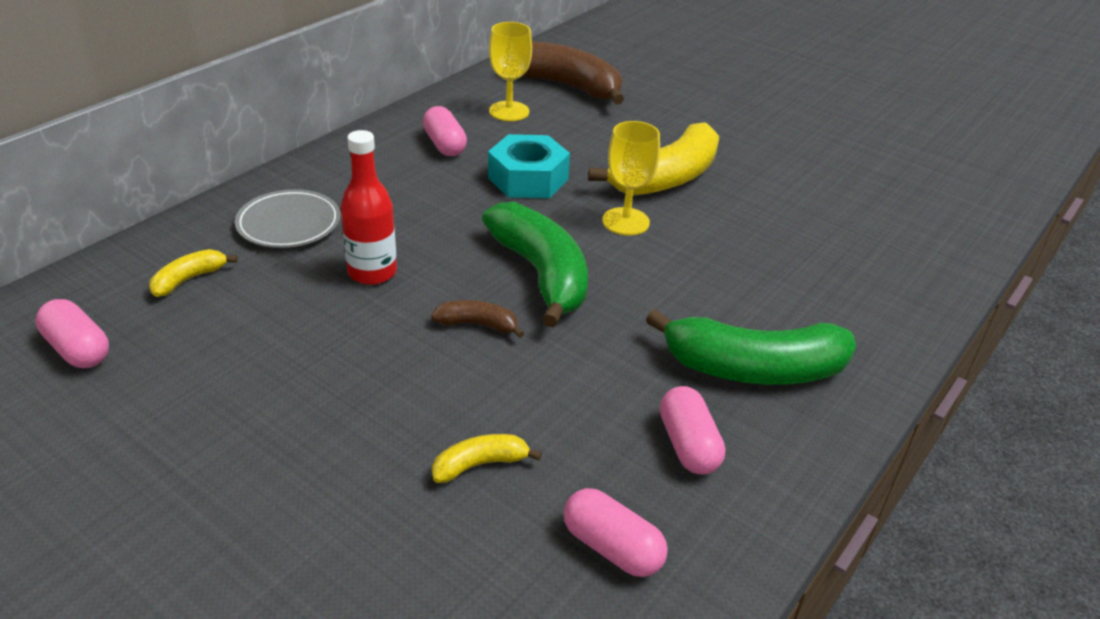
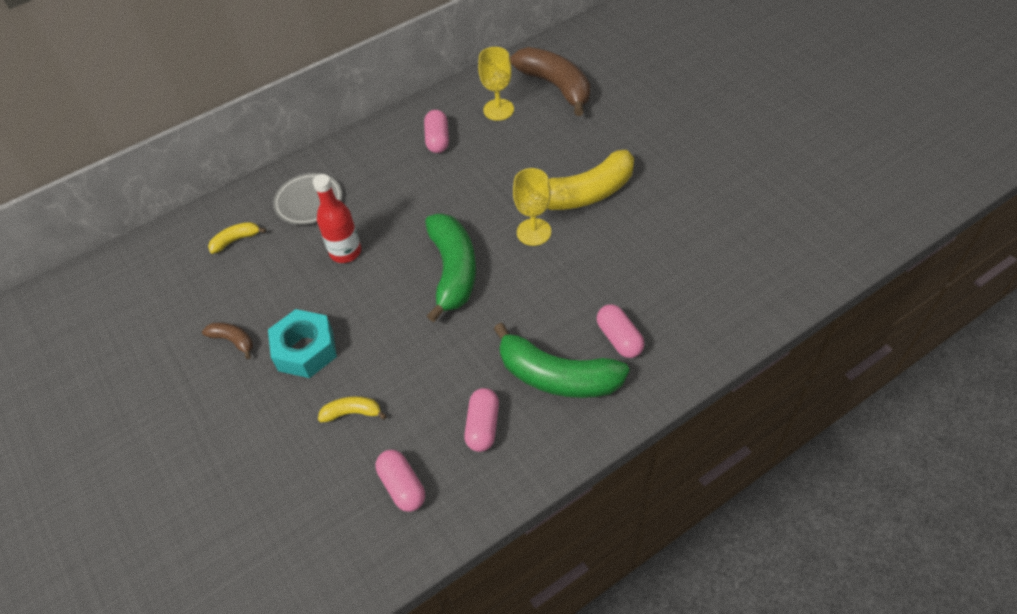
camera: 25 degrees right, 15 degrees up
(78, 349) = (162, 284): pink capsule -> pink capsule (619, 338)
(478, 325) = (394, 307): brown banana -> brown banana (233, 340)
(528, 178) = (482, 181): turquoise nut -> turquoise nut (305, 350)

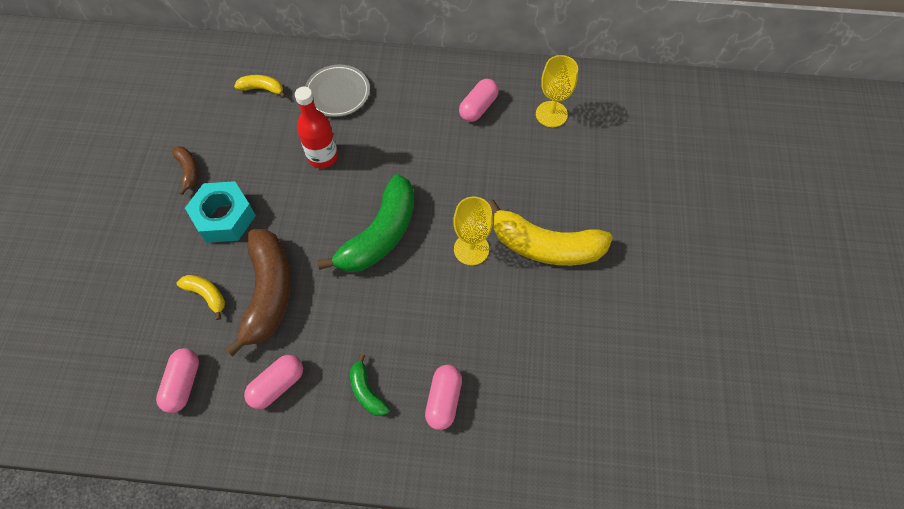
camera: 35 degrees right, 10 degrees up
(556, 86) = (620, 125): brown banana -> brown banana (268, 293)
(557, 376) = (367, 391): green banana -> green banana, size x0.47

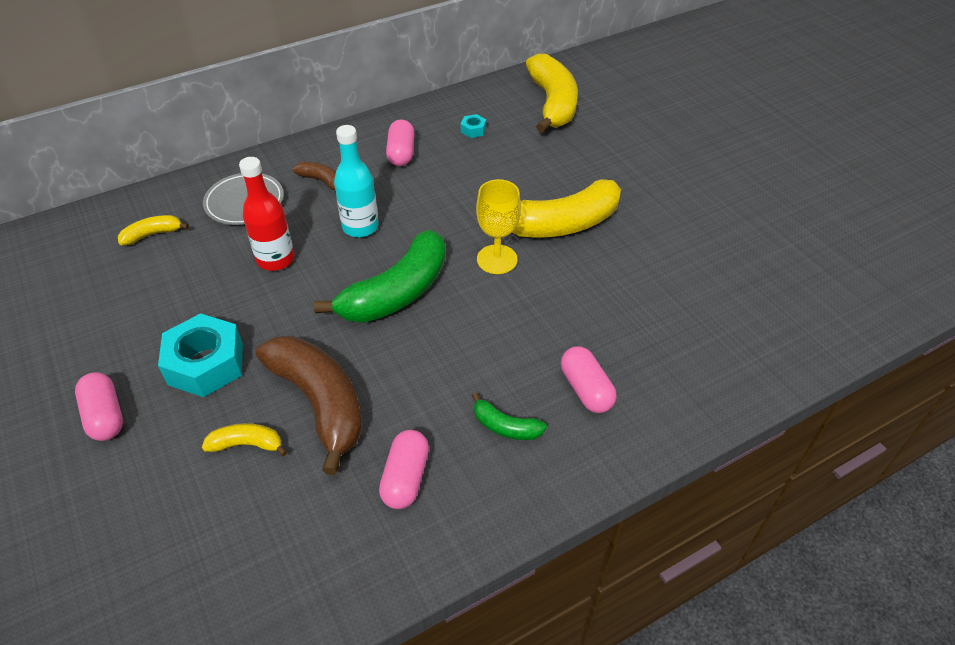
camera: 35 degrees left, 15 degrees down
(183, 383) = (292, 543): pink capsule -> pink capsule (105, 416)
(188, 171) = (122, 344): brown banana -> brown banana (322, 181)
(380, 235) = (397, 293): green banana -> green banana turned 45 degrees clockwise
(398, 161) = (360, 227): none -> turquoise bottle
(551, 114) = (473, 130): yellow goblet -> turquoise nut
(639, 121) = (552, 103): none -> yellow banana

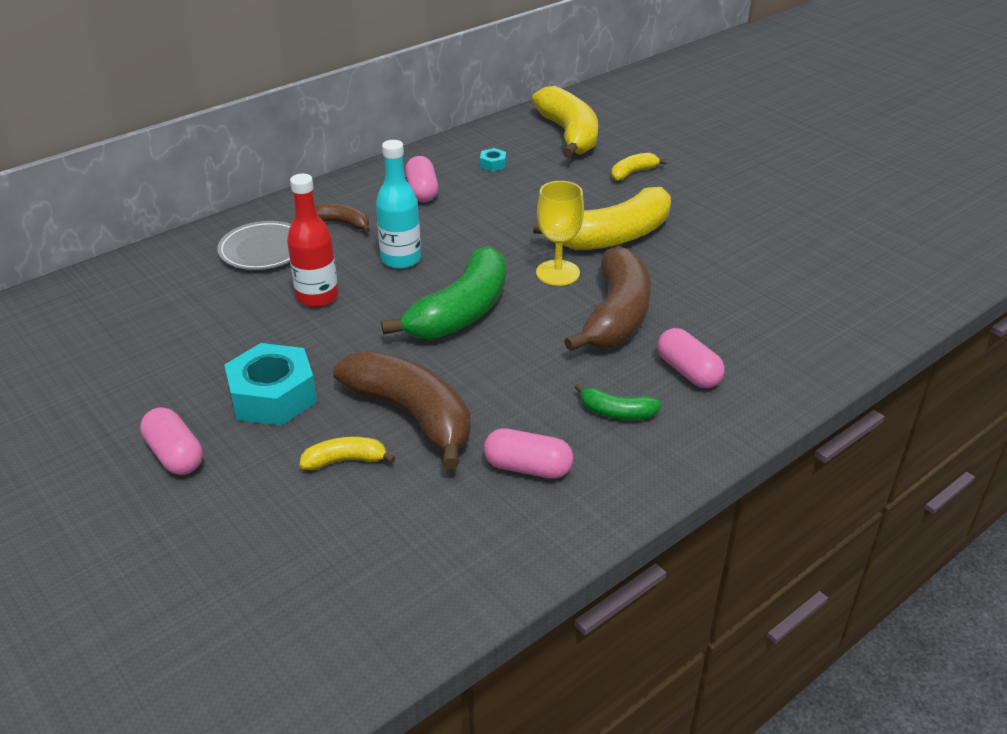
camera: 10 degrees left, 10 degrees down
(152, 234) = (168, 289): yellow banana -> yellow banana (633, 173)
(405, 478) = (527, 468): pink capsule -> pink capsule turned 75 degrees counterclockwise
(537, 315) = (616, 316): none -> brown banana

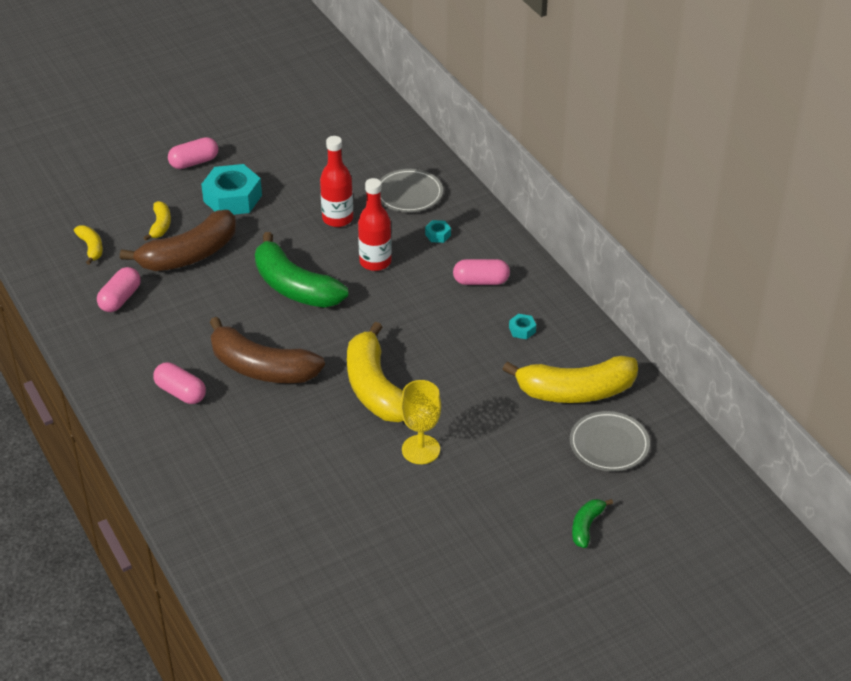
camera: 100 degrees right, 5 degrees up
(343, 223) = (438, 235): brown banana -> turquoise nut
(401, 259) = (375, 262): turquoise bottle -> red bottle
(557, 273) = (330, 345): yellow goblet -> yellow goblet (421, 449)
(616, 412) = (153, 347): green banana -> green banana (586, 526)
(629, 118) = (609, 445): none -> grey plate
(633, 173) = (486, 423): yellow banana -> yellow banana (91, 248)
(688, 372) = (181, 392): pink capsule -> pink capsule turned 60 degrees clockwise

